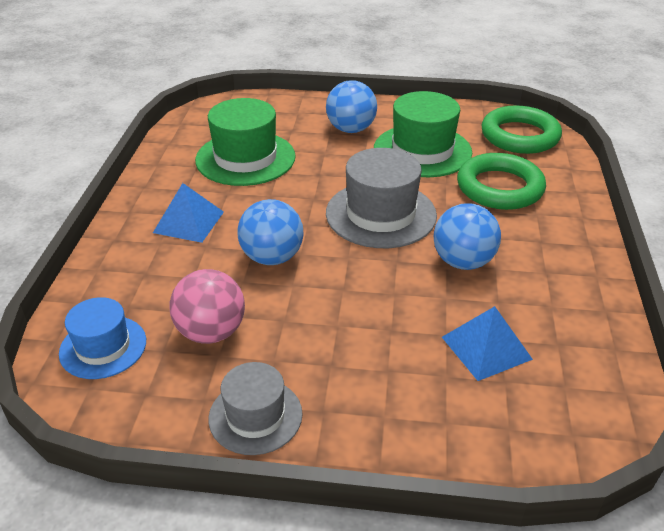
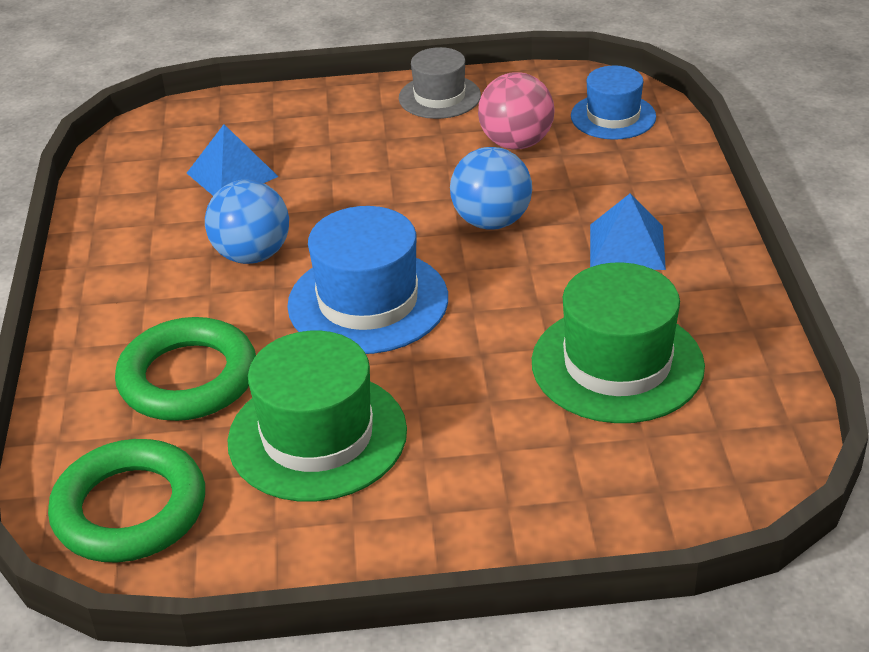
camera: 170 degrees right, 0 degrees up
(351, 129) = (460, 467): blue ball -> none
(381, 214) = (368, 301): grey hat -> blue hat

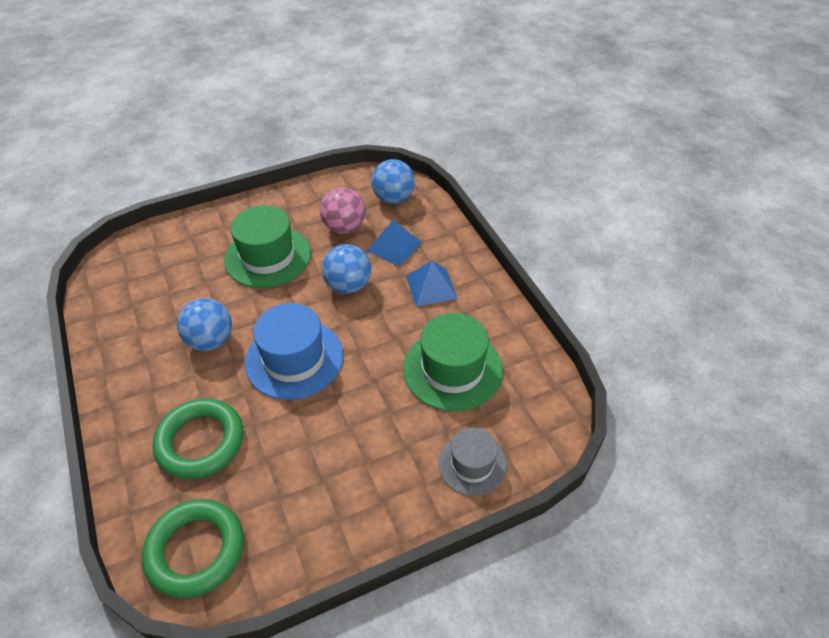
camera: 20 degrees left, 10 degrees up
(232, 174) = (178, 283): blue pyramid -> blue pyramid (394, 246)
(317, 436) = (296, 464): green hat -> green hat (268, 256)
(439, 97) = (288, 202): grey hat -> grey hat (472, 464)
(613, 116) = (393, 198): blue hat -> blue ball

